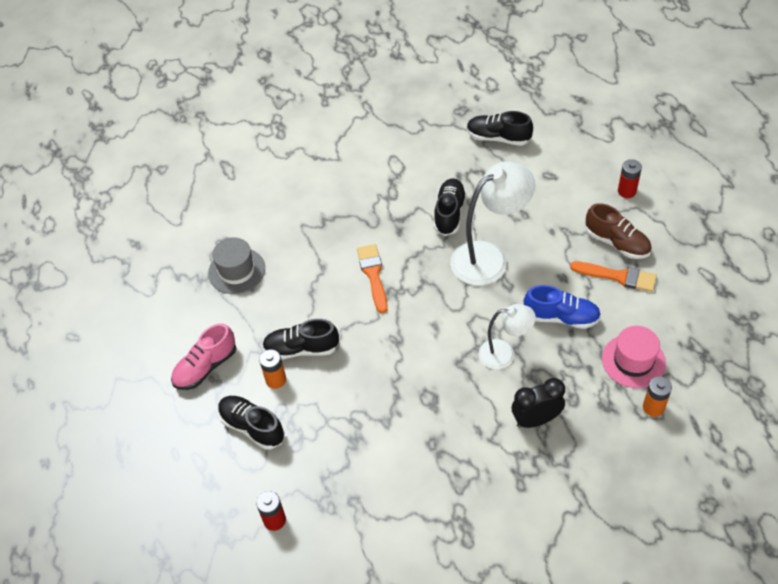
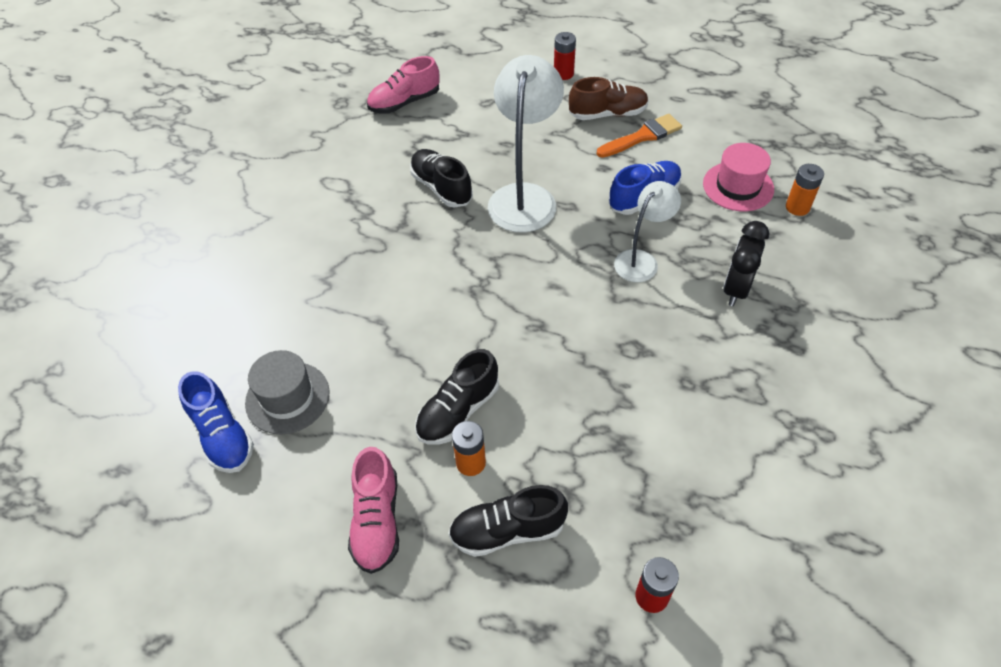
camera: 50 degrees left, 0 degrees up
(191, 265) = (222, 435): none -> blue shoe
(373, 275) = (439, 289): orange brush -> none
(498, 138) = (404, 102): black shoe -> pink shoe

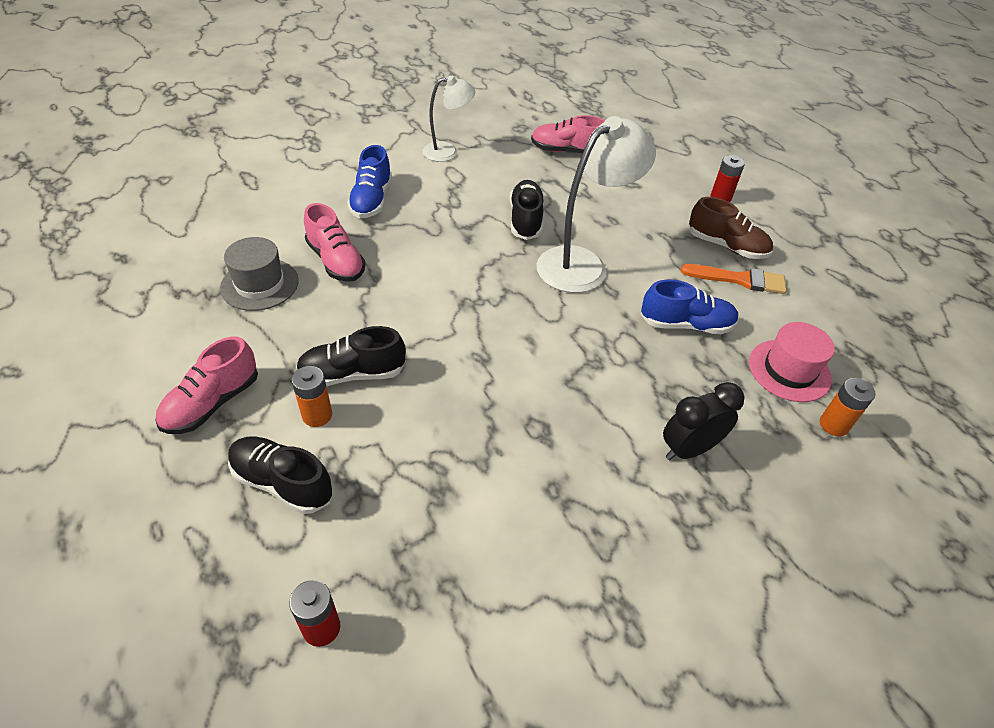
camera: 35 degrees right, 5 degrees down
(222, 435) = (196, 279): blue shoe -> blue shoe (371, 200)
(329, 330) = (336, 261): none -> pink shoe
(641, 260) = (626, 369): white lamp -> white lamp (448, 152)

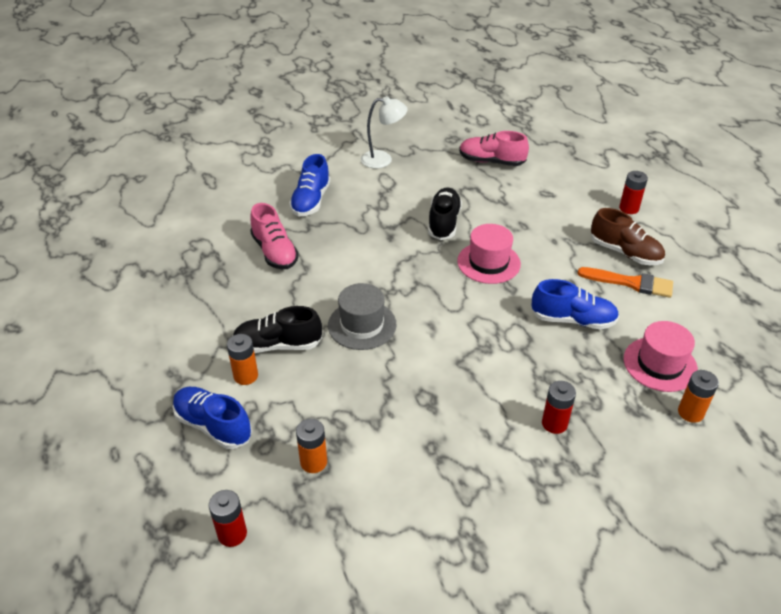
camera: 10 degrees right, 5 degrees down
(212, 403) = (164, 361): pink shoe -> none
(259, 284) = (210, 268): grey hat -> grey hat (362, 325)
(282, 483) = (213, 426): black shoe -> blue shoe
(414, 520) = (313, 462): none -> orange battery
(582, 263) = (488, 262): white lamp -> pink hat
(689, 449) = (554, 423): black clock -> red battery

